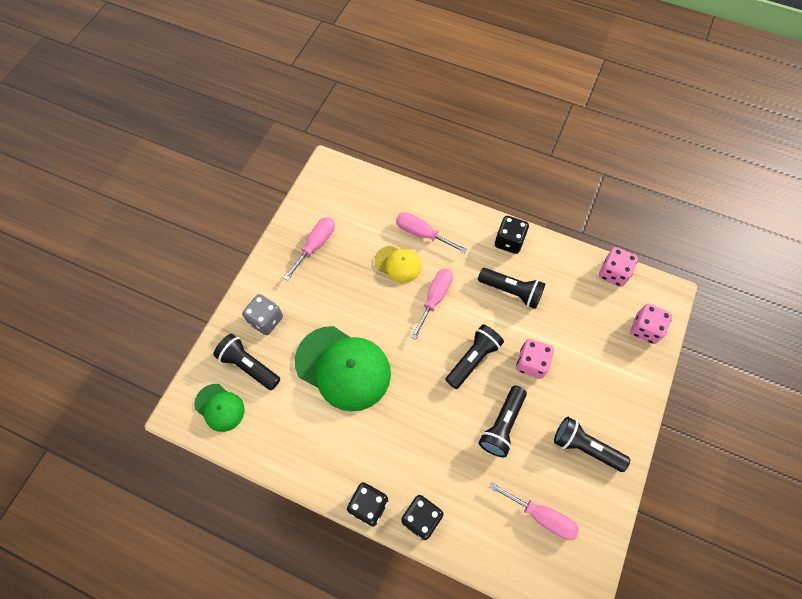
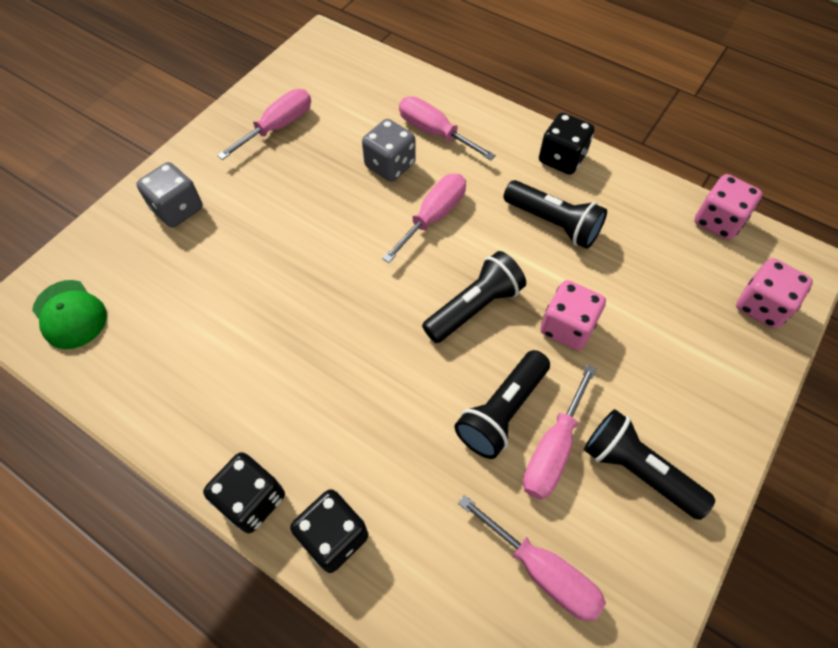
camera: 10 degrees right, 5 degrees down
(249, 366) = (132, 265): black flashlight -> none
(343, 368) = (271, 289): green cap -> none
(398, 264) = (390, 165): yellow cap -> grey dice
(535, 444) = (552, 449): none -> pink screwdriver

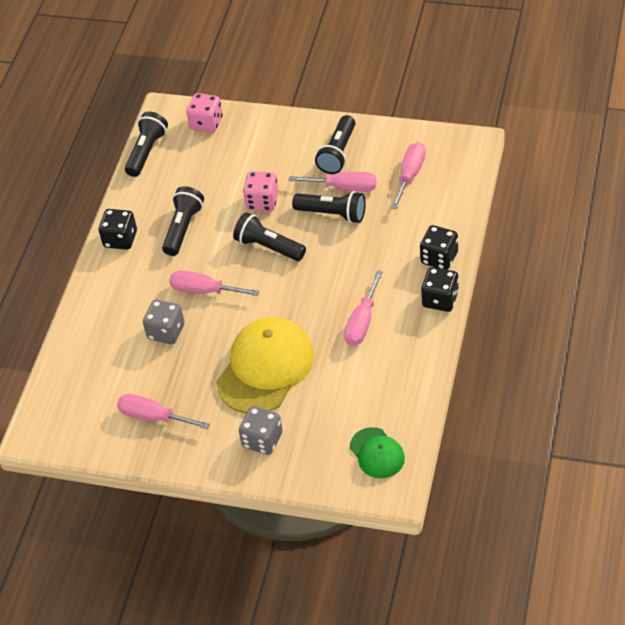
camera: 105 degrees left, 10 degrees down
(70, 314) = (377, 453): green cap -> green cap turned 120 degrees clockwise
(275, 242) = (265, 368): none -> yellow cap
(434, 132) = (122, 318): pink screwdriver -> pink screwdriver (362, 322)
(718, 221) = (146, 152): pink dice -> black flashlight

